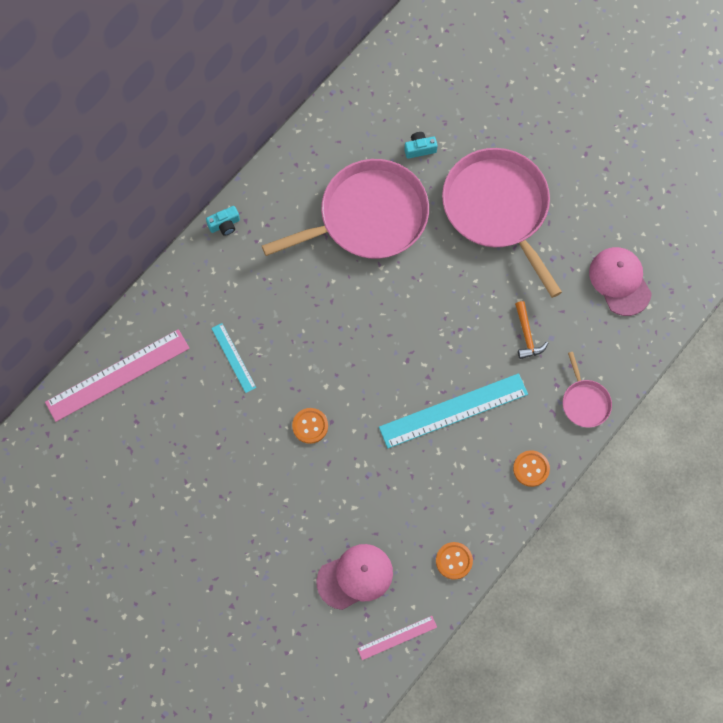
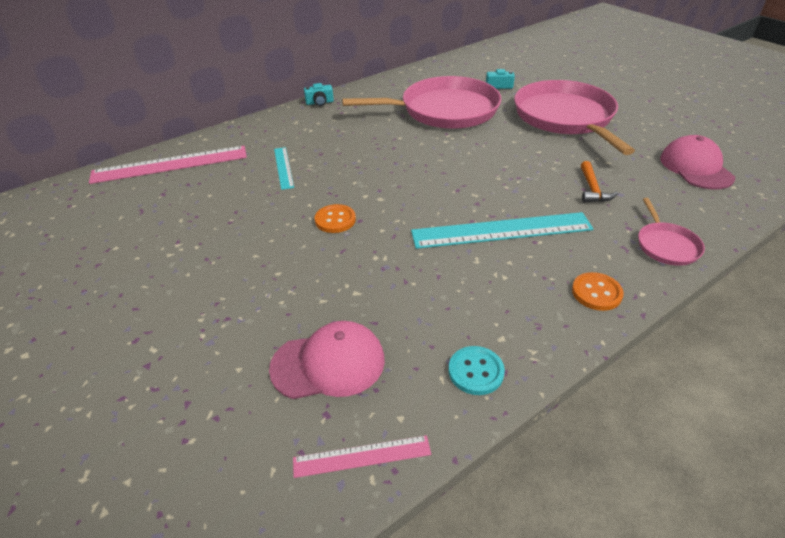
camera: 15 degrees right, 30 degrees down
(454, 561) = (476, 371): orange button -> turquoise button

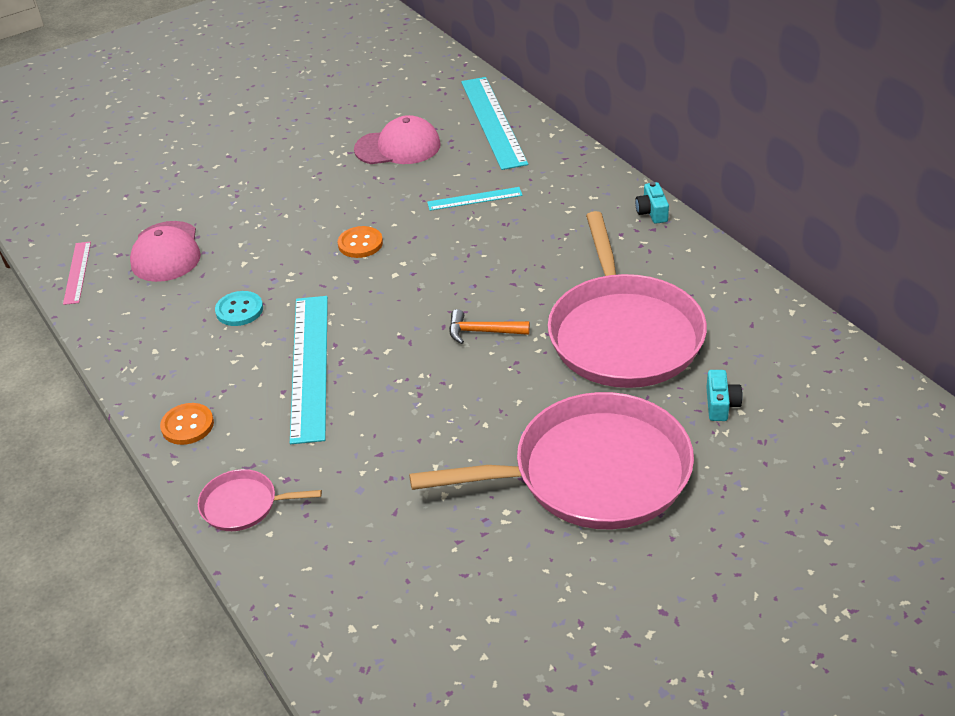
camera: 95 degrees right, 0 degrees up
(170, 164) = (493, 122): pink ruler -> turquoise ruler
(476, 371) = (125, 332): turquoise button -> turquoise button (239, 310)
(592, 189) = (376, 462): orange hammer -> orange hammer (482, 332)
(696, 167) = (411, 598): pink cap -> pink cap (398, 147)

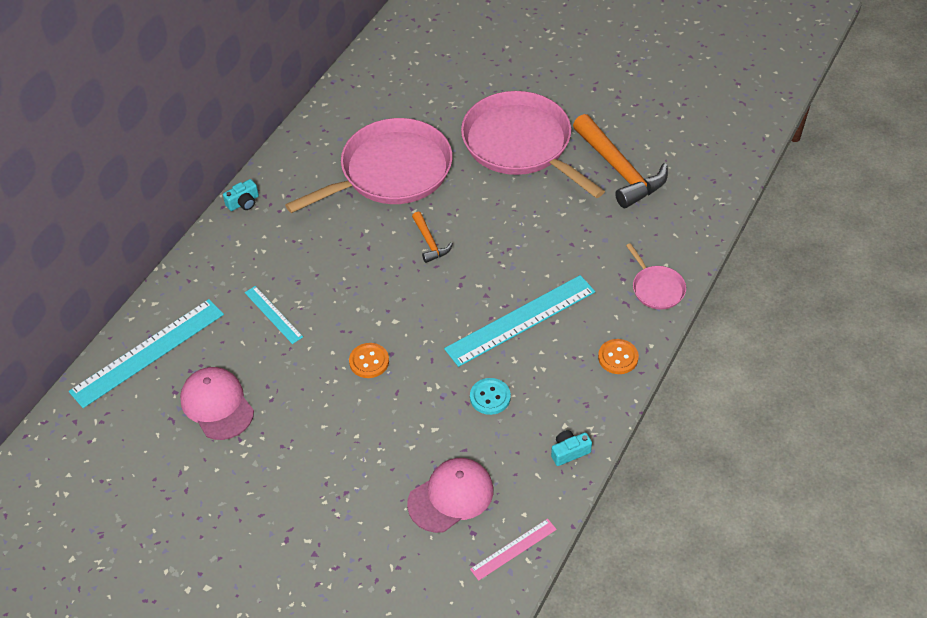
camera: 120 degrees left, 10 degrees up
(468, 562) = (619, 170): none -> orange hammer
(721, 404) = (430, 110): turquoise camera -> turquoise camera (569, 452)

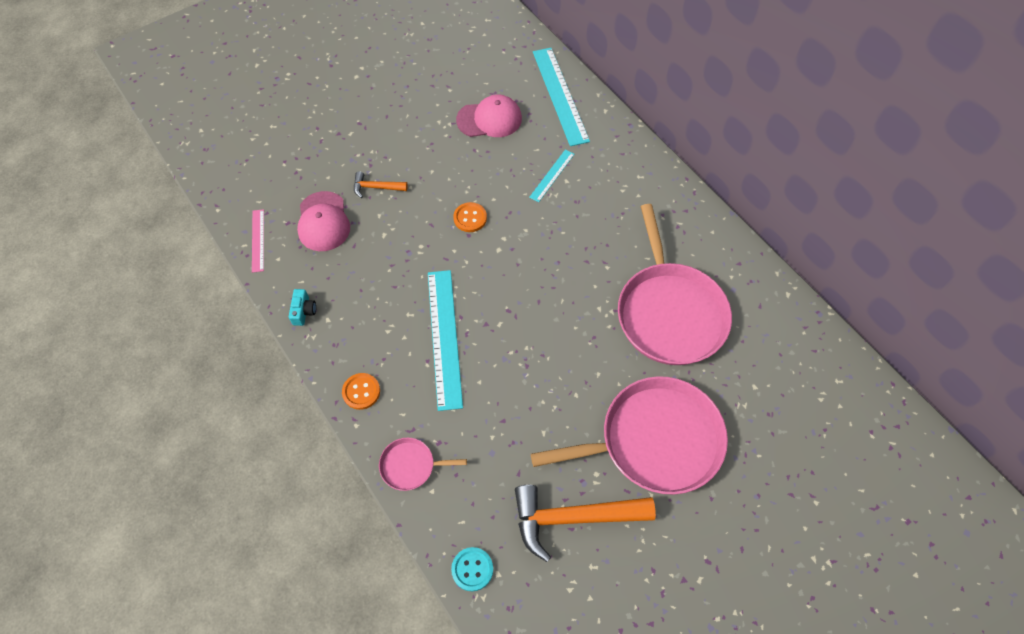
camera: 115 degrees right, 10 degrees up
(243, 202) = (684, 193): turquoise camera -> none
(273, 314) = (552, 175): turquoise ruler -> turquoise ruler turned 45 degrees counterclockwise
(429, 242) = (567, 307): orange hammer -> orange hammer (376, 187)
(490, 397) = (386, 281): turquoise button -> turquoise button (472, 569)

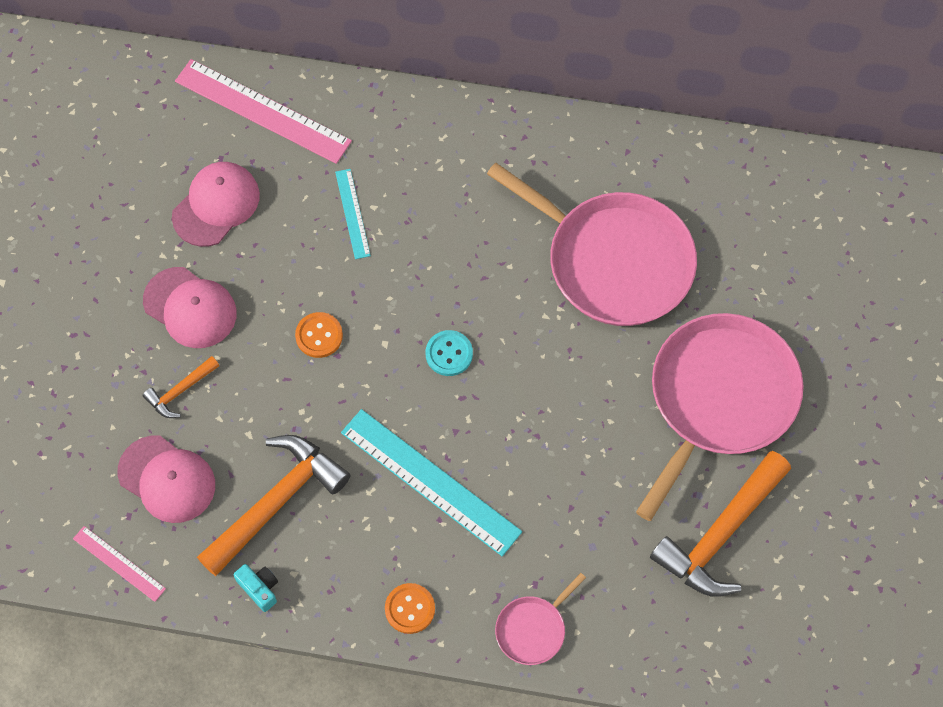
camera: 45 degrees left, 5 degrees up
(359, 278) = (276, 502): none -> orange hammer
(424, 154) = (190, 308): none -> pink cap
(472, 569) = (683, 661): turquoise button -> turquoise button (449, 354)
(560, 95) = (262, 111): turquoise ruler -> pink ruler

